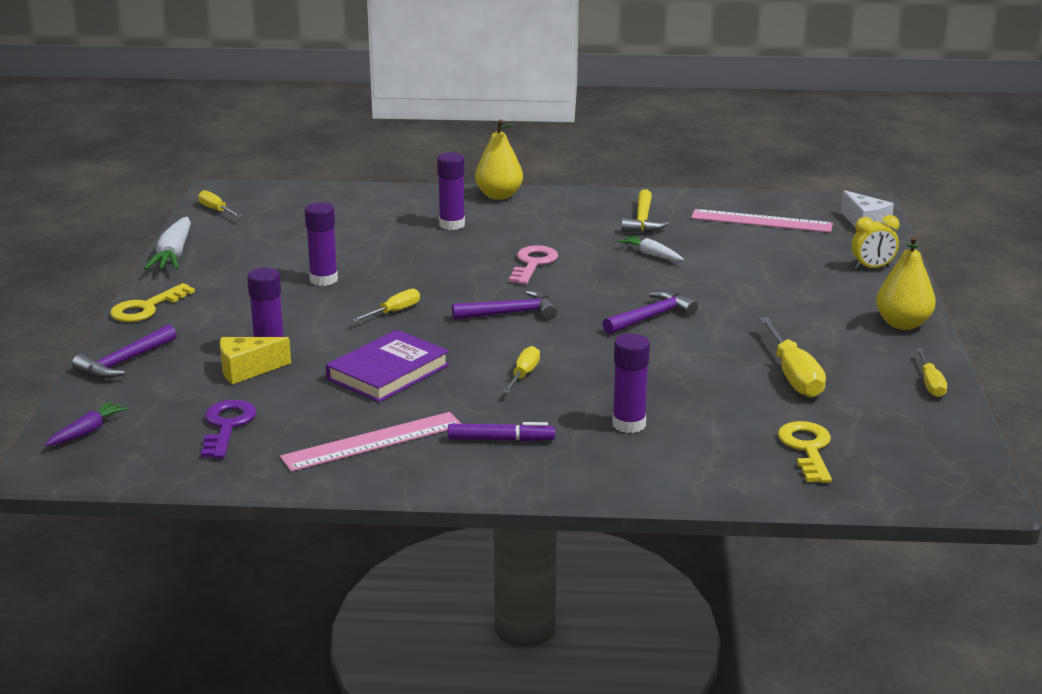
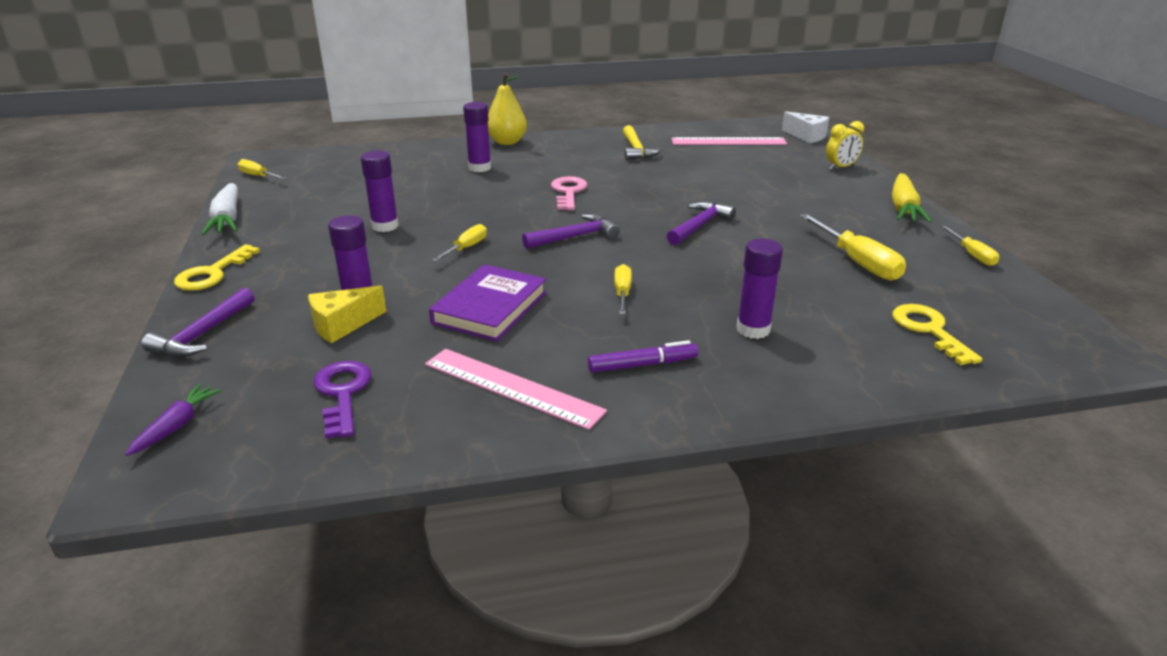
camera: 15 degrees left, 5 degrees up
(373, 441) = (512, 387): pink ruler -> pink ruler turned 75 degrees clockwise
(651, 254) = (662, 175): white carrot -> none
(902, 324) = (903, 208): yellow pear -> yellow carrot

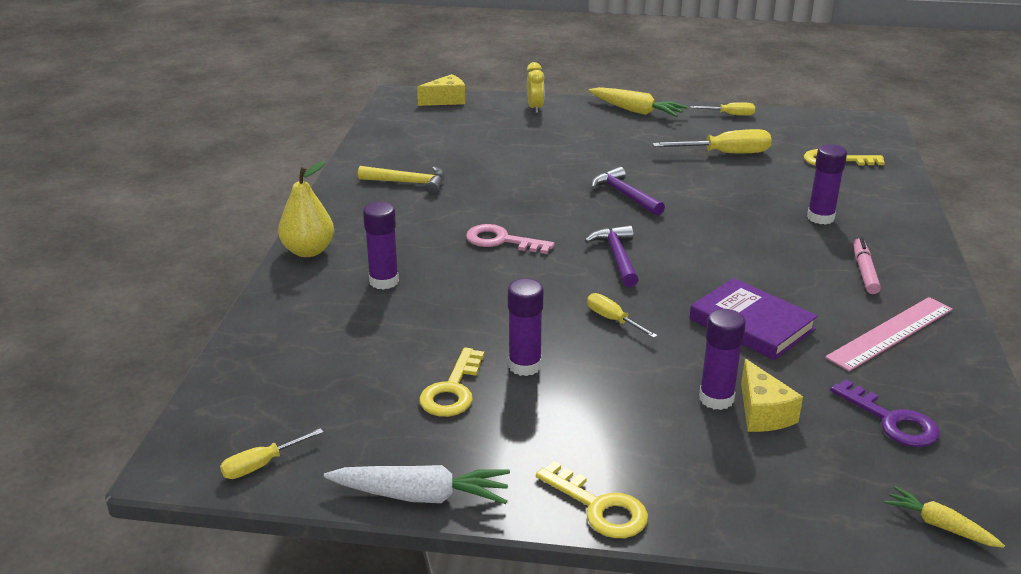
camera: 70 degrees left, 0 degrees up
(177, 425) = (939, 525): purple carrot -> yellow carrot
(202, 334) = (759, 512): purple hammer -> none
(342, 393) = (891, 421): purple key -> purple key turned 135 degrees counterclockwise
(347, 209) = (452, 390): none -> yellow key
(622, 293) = (743, 256): yellow screwdriver -> none
(642, 365) = (864, 271): purple marker -> pink marker
(728, 141) = (427, 135): pink ruler -> none
(806, 136) = (446, 100): white cheese -> yellow cheese

